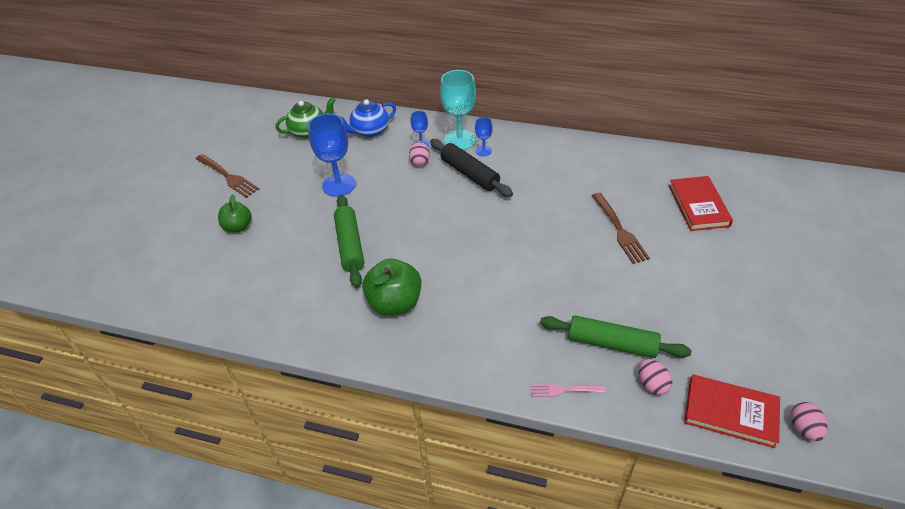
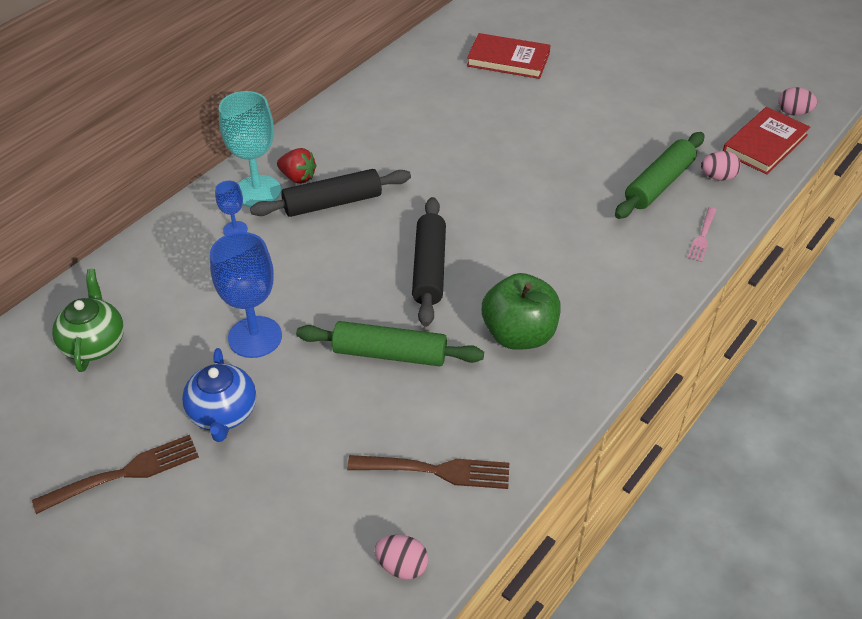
camera: 70 degrees left, 0 degrees up
(238, 227) = (263, 479): green apple -> none
(369, 131) = (157, 274): blue teapot -> blue teapot (223, 414)
(420, 161) = (271, 241): pink egg -> pink egg (402, 566)
(434, 238) = (429, 268): none -> black rolling pin
(483, 151) = (298, 177): blue goblet -> red strawberry
(619, 230) = (508, 122): brown fork -> brown fork (435, 471)

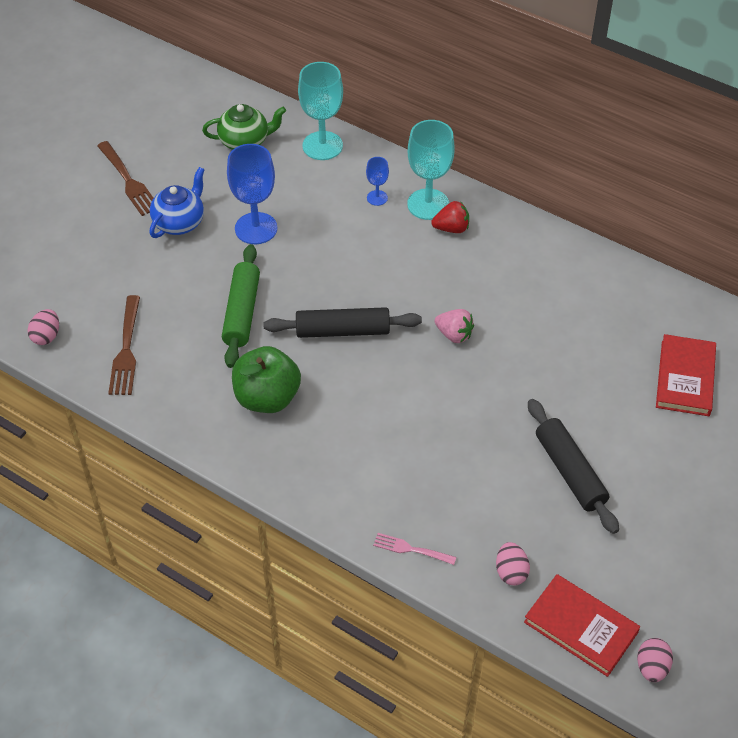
camera: 85 degrees right, 5 degrees up
(131, 270) = (322, 146): none -> turquoise goblet
(223, 414) = (180, 222): blue teapot -> blue teapot turned 135 degrees clockwise
(298, 177) = (451, 228): red strawberry -> red strawberry turned 120 degrees counterclockwise
(332, 203) = (420, 256): black rolling pin -> black rolling pin (570, 472)
(444, 188) = (454, 334): none -> pink strawberry
(659, 184) = (489, 515): green rolling pin -> none

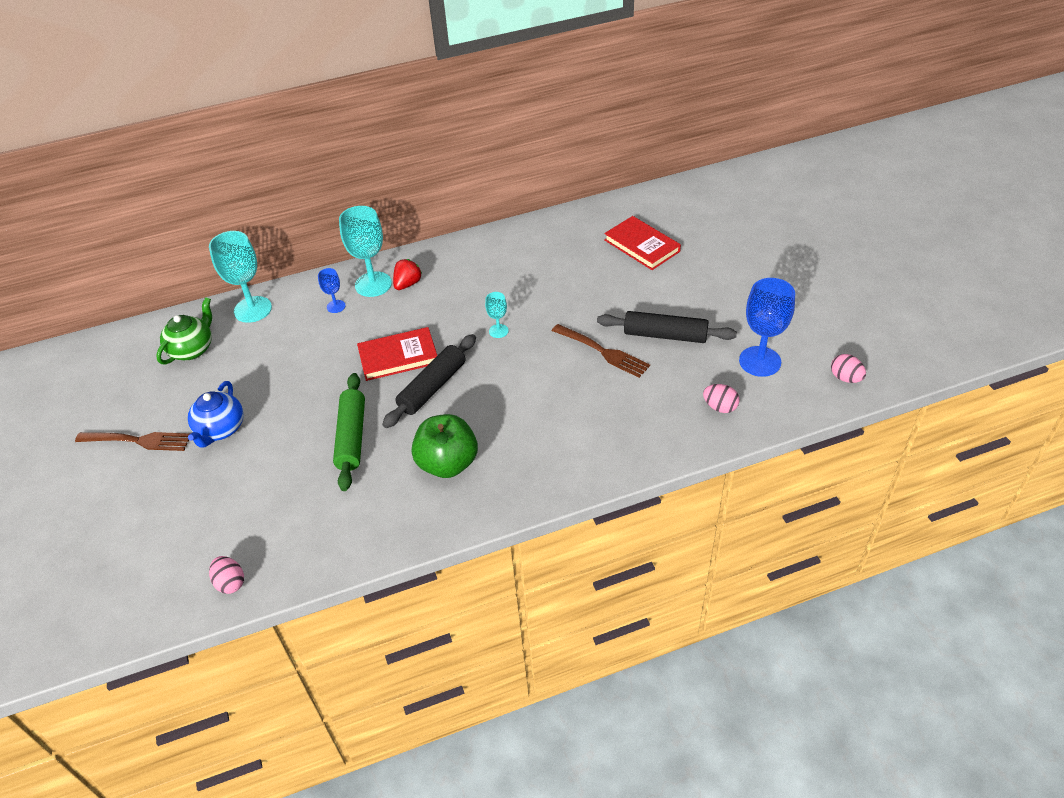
camera: 50 degrees left, 5 degrees down
(126, 349) = (306, 531): brown fork -> brown fork (602, 351)
(180, 222) = (220, 429): blue teapot -> blue teapot turned 150 degrees counterclockwise
(241, 312) = (351, 437): green rolling pin -> green rolling pin turned 45 degrees clockwise
(256, 228) = (282, 387): blue goblet -> blue goblet (760, 361)
(411, 549) = (658, 450): pink fork -> none
(454, 334) = (498, 331): pink strawberry -> turquoise goblet
(580, 627) = (790, 395): red book -> red book (398, 357)

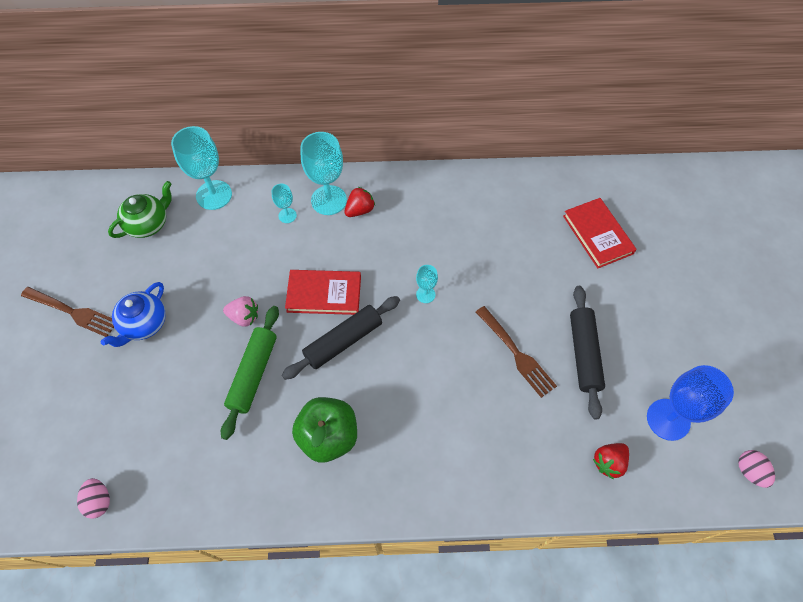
camera: 15 degrees right, 15 degrees up
(324, 396) = (244, 317): none -> pink strawberry
(336, 306) = (287, 215): blue goblet -> turquoise goblet
(665, 335) = (584, 354): black rolling pin -> black rolling pin turned 60 degrees clockwise
(720, 407) = (608, 462): pink egg -> red strawberry

